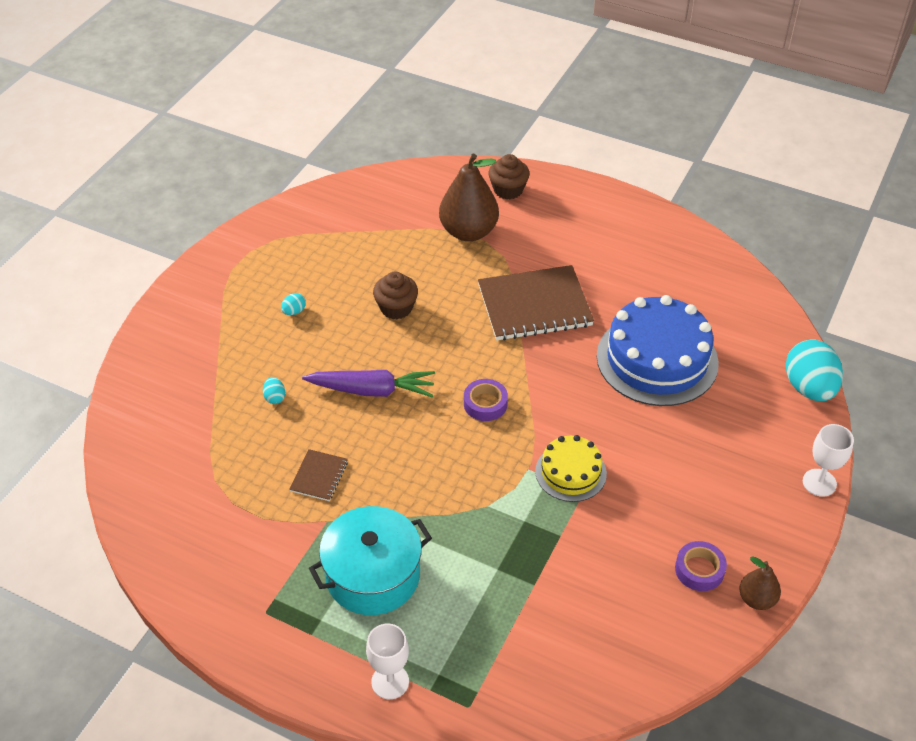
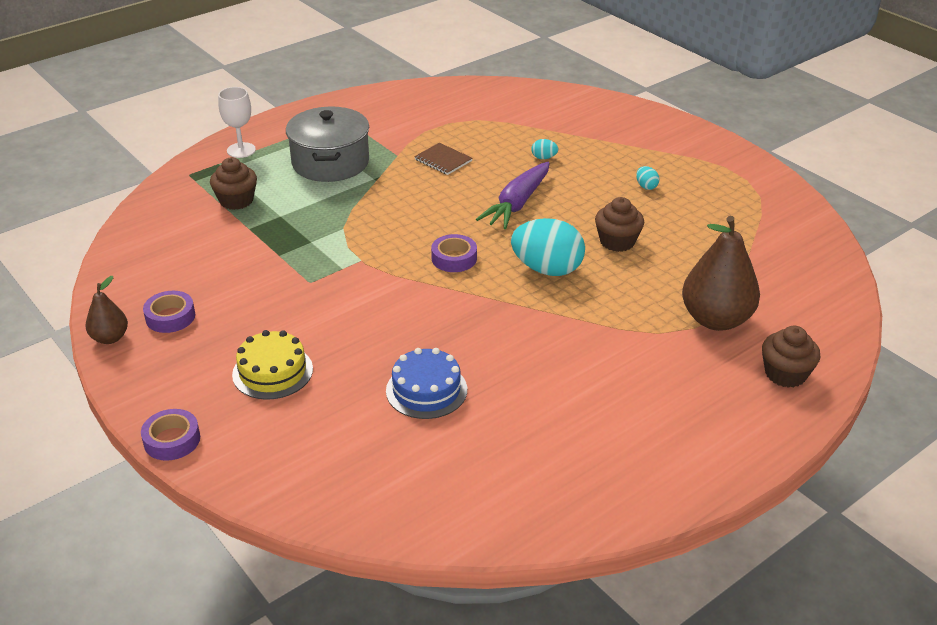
camera: 115 degrees right, 10 degrees down
(373, 575) = (330, 162): turquoise pot -> grey pot
(493, 625) = (236, 200): none -> brown cupcake
(534, 305) = (566, 329): brown notebook -> none
(570, 472) = (335, 281): yellow cake -> yellow cake (272, 372)
(657, 359) = (426, 390): blue cake -> blue cake, size x0.54
(809, 388) = (290, 498): turquoise egg -> turquoise egg (547, 269)
(819, 482) = (172, 440): white goblet -> purple tape

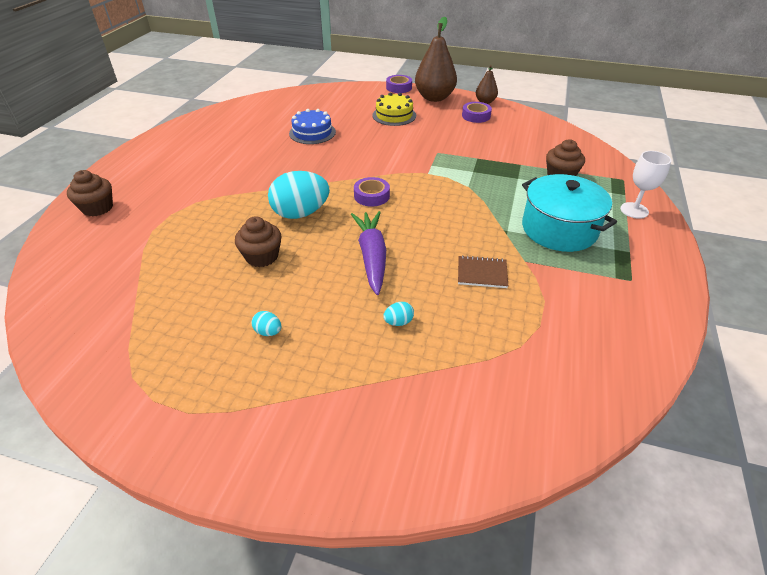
camera: 145 degrees right, 5 degrees up
(330, 162) = (559, 229): grey pot -> turquoise pot
(716, 319) = (155, 225): brown pear -> brown pear (434, 98)

